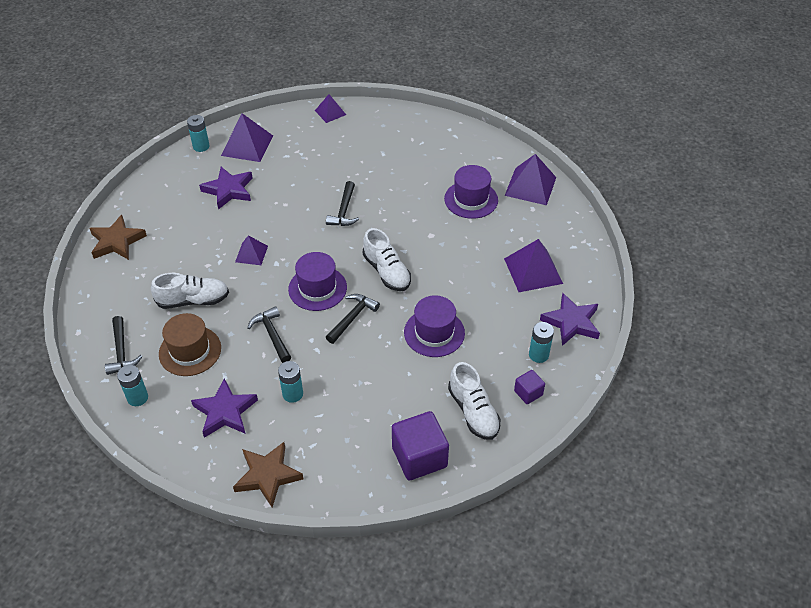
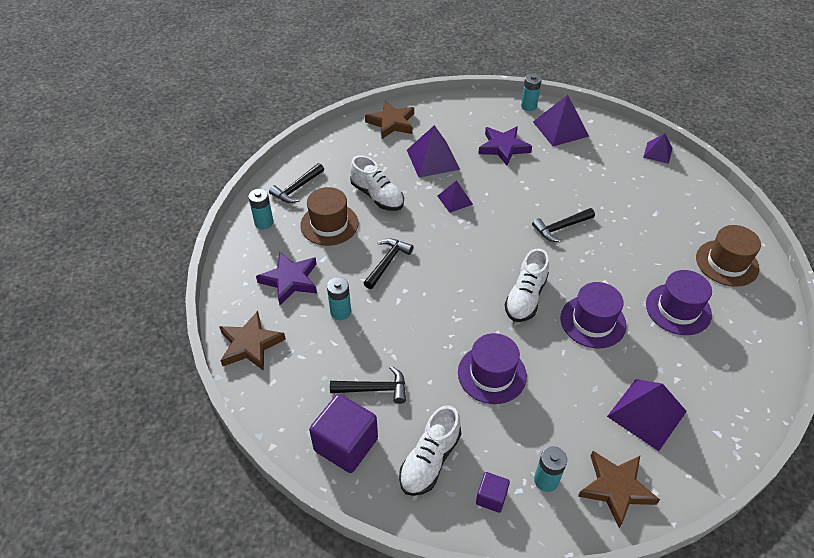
camera: 55 degrees right, 0 degrees up
(317, 288) = (461, 262): purple hat -> purple hat (593, 321)
(352, 318) = (452, 304): black hammer -> black hammer (374, 389)
(458, 150) = (727, 263): none -> brown hat
(530, 186) = (753, 347): purple pyramid -> purple pyramid (433, 159)
(571, 322) = (616, 488): purple star -> brown star

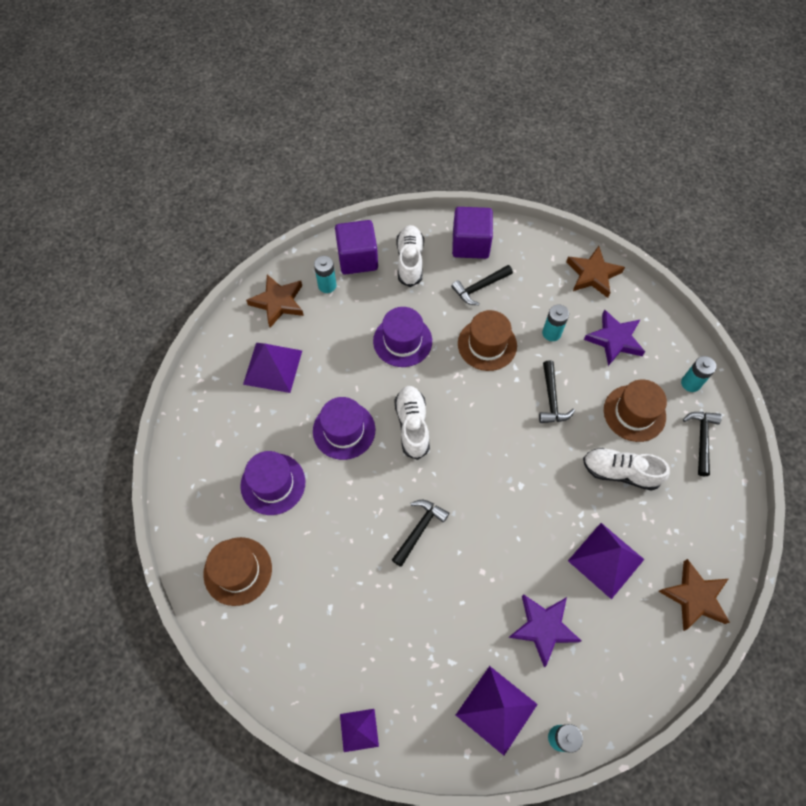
camera: 150 degrees right, 15 degrees up
(409, 331) = (487, 344): none -> brown hat
(455, 200) = (543, 510): purple pyramid -> none
(491, 497) = (357, 258): purple cube -> purple cube, size x1.94

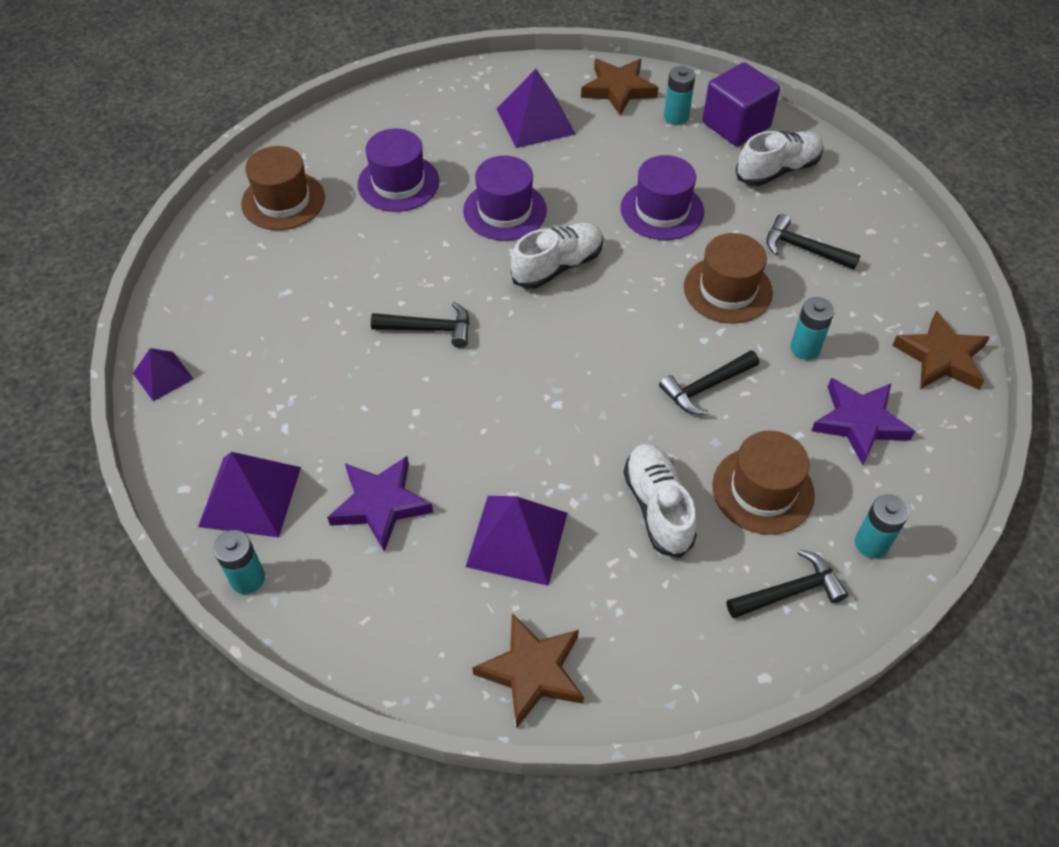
camera: 60 degrees right, 10 degrees down
(470, 244) = (858, 214): purple cube -> none

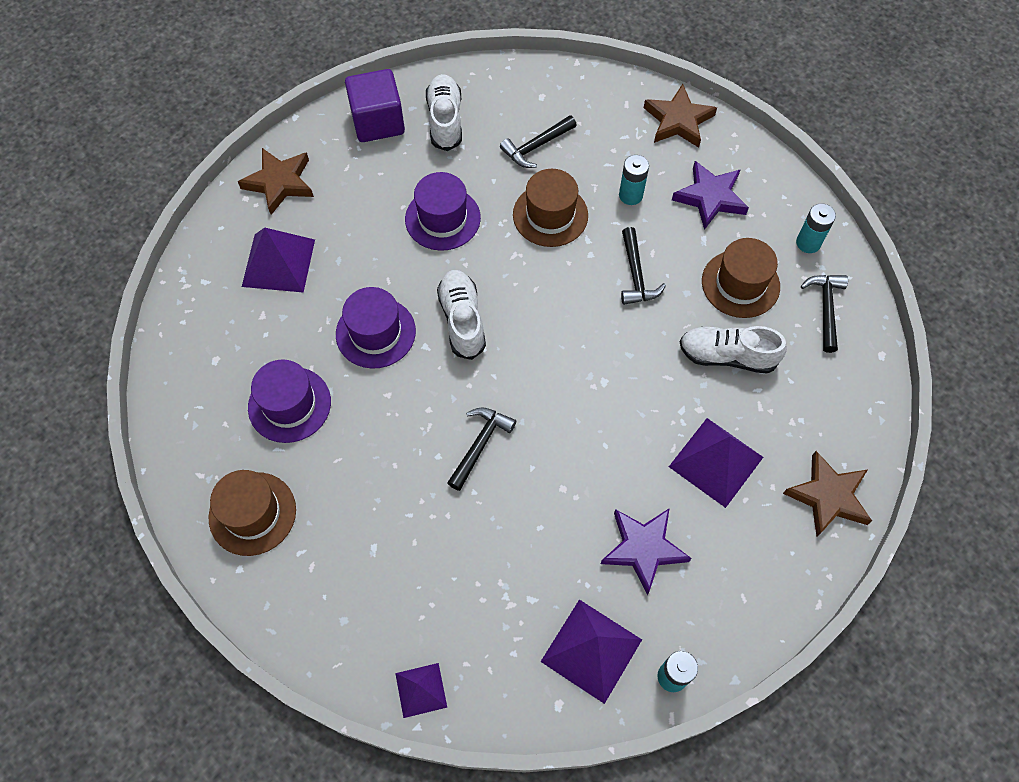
camera: 65 degrees left, 10 degrees up
(676, 117) = (341, 157): turquoise battery -> none

